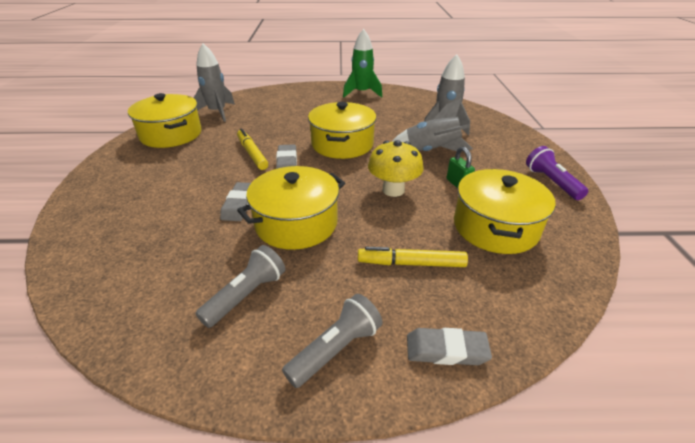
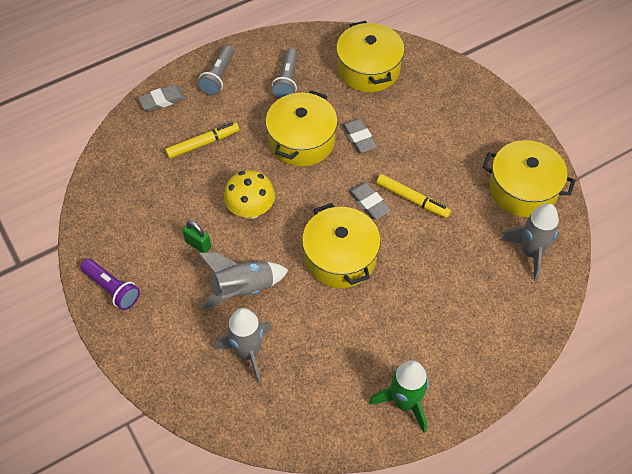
camera: 150 degrees right, 20 degrees up
(495, 227) = (154, 204): yellow pot -> yellow pot (368, 69)

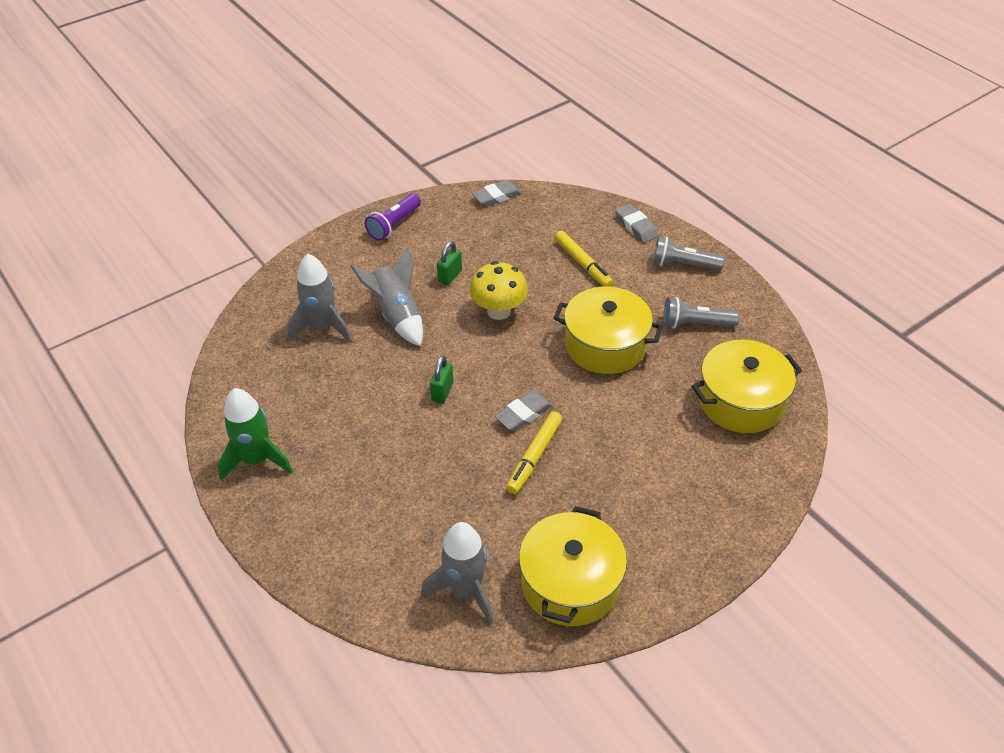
camera: 85 degrees right, 10 degrees down
(340, 257) = (442, 392): yellow pot -> green padlock
(359, 138) = (622, 398): grey eraser -> grey eraser (496, 196)

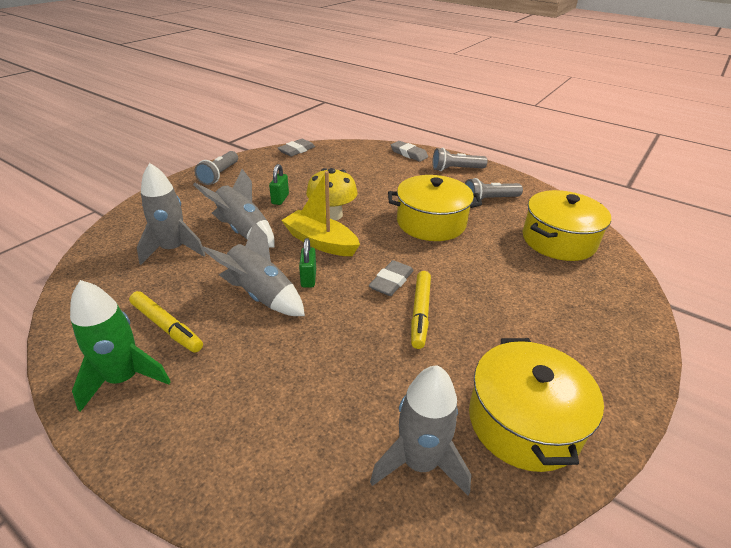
camera: 20 degrees left, 10 degrees down
(390, 401) = (260, 295): none -> grey rocket
(394, 225) = (219, 175): purple flashlight -> grey flashlight
(471, 347) = (320, 242): none -> yellow boat
(583, 264) = (383, 178): yellow marker -> yellow marker (167, 326)

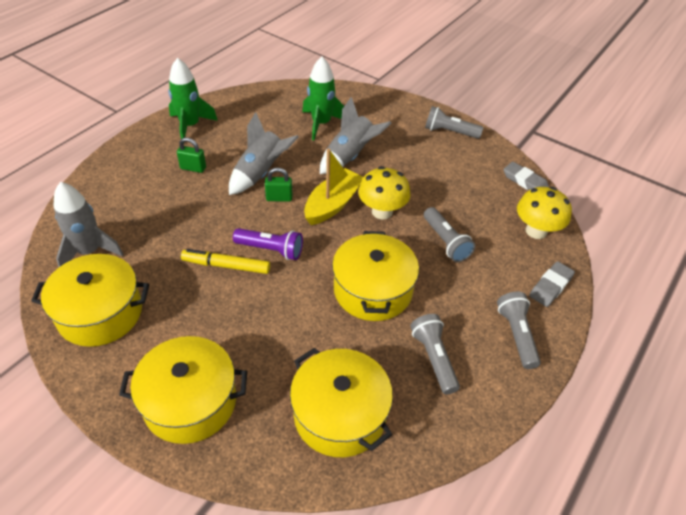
camera: 90 degrees right, 10 degrees up
(167, 326) = (232, 134): yellow marker -> none
(173, 249) = (321, 124): grey rocket -> green rocket
(280, 199) = (408, 175): green padlock -> green padlock (193, 168)
(354, 152) = (536, 231): none -> yellow mushroom
(369, 187) = (446, 242): none -> grey flashlight
(391, 281) = (271, 250): grey eraser -> purple flashlight
(595, 323) = (190, 401): none -> yellow pot

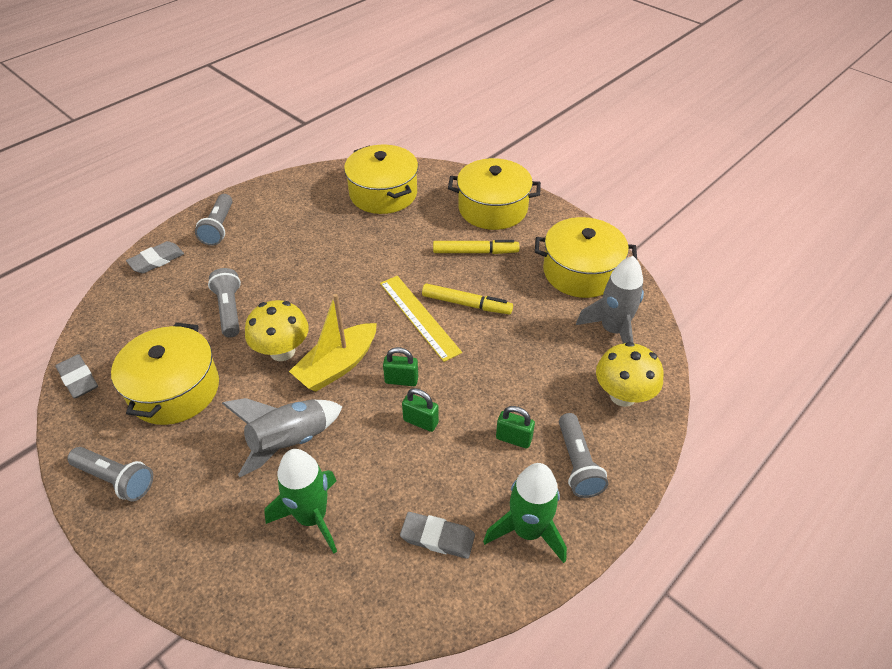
camera: 170 degrees left, 0 degrees up
(215, 329) = (475, 252): none -> yellow marker
(244, 120) = (437, 537): none -> grey eraser
(261, 173) = (420, 421): grey rocket -> green padlock
(271, 250) = (419, 316): purple flashlight -> yellow ruler
(373, 290) = (327, 270): yellow pot -> yellow pot (174, 389)
(434, 358) = (298, 218): grey flashlight -> grey flashlight (577, 464)
(536, 231) = (122, 314): yellow mushroom -> yellow mushroom (622, 395)

